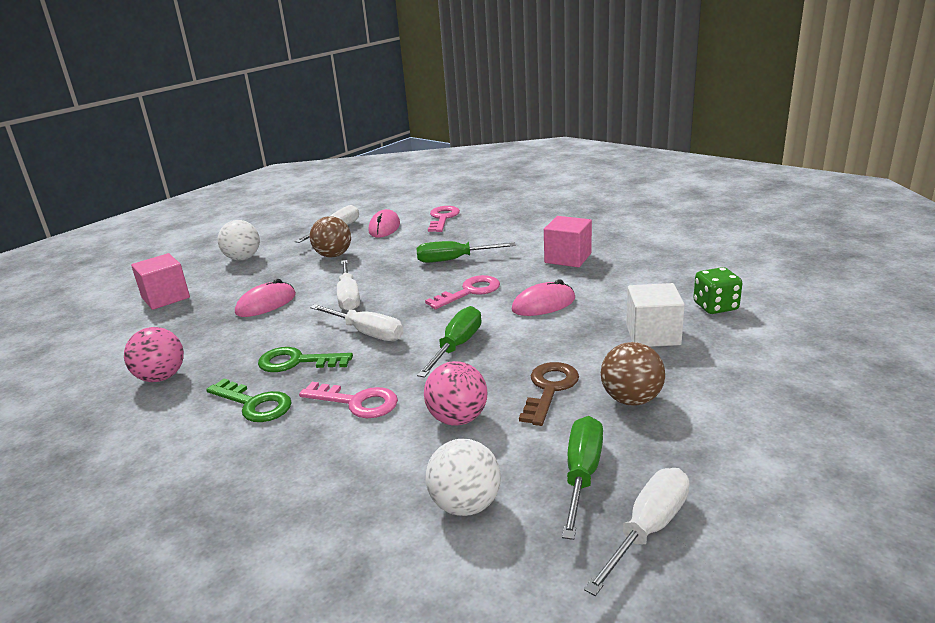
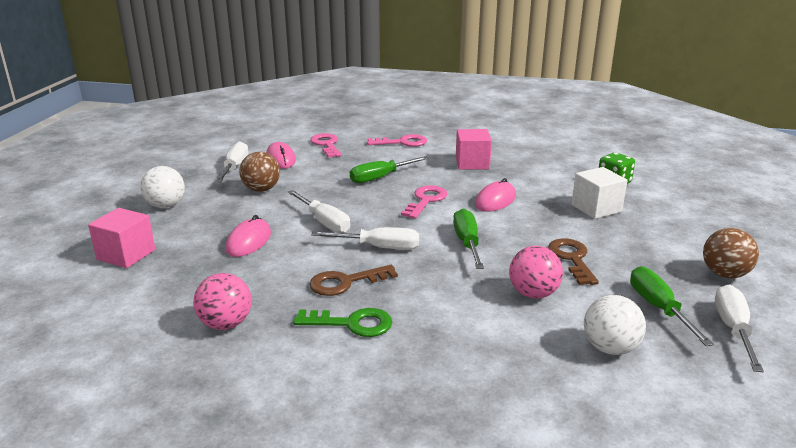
camera: 30 degrees left, 0 degrees up
(296, 362) = (345, 282): green key -> brown key
(357, 402) = (440, 301): pink key -> pink key (402, 142)
(631, 399) = (632, 253): brown ball -> brown ball (724, 274)

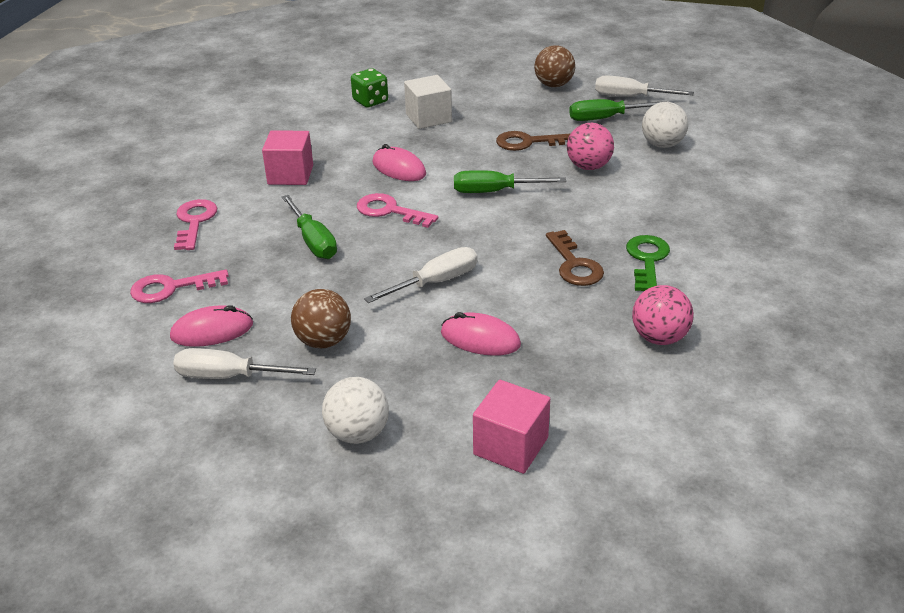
camera: 85 degrees left, 10 degrees up
(380, 247) = (501, 243): white screwdriver -> none

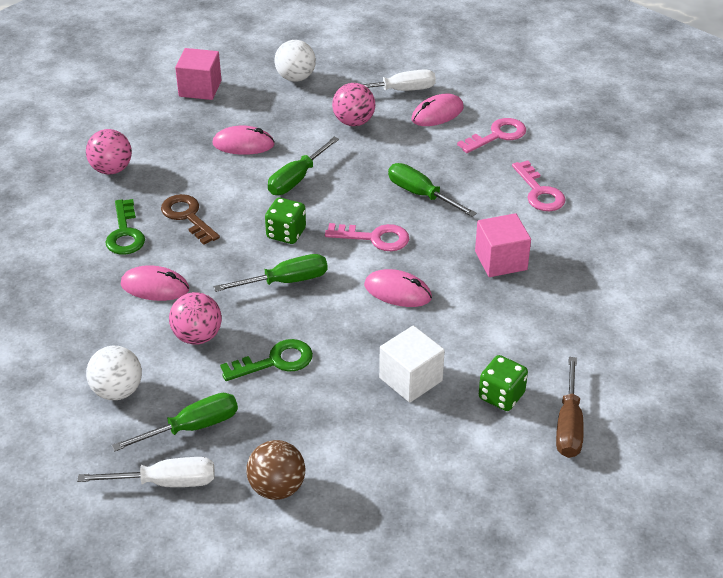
camera: 160 degrees right, 5 degrees up
(324, 341) = (353, 122): brown ball -> pink ball
(339, 83) = (568, 426): none -> brown screwdriver
(436, 282) = (296, 179): white screwdriver -> green screwdriver
(475, 230) = (286, 233): none -> green dice
(528, 142) = (275, 361): brown key -> green key
(621, 207) = (155, 287): none -> pink mouse

